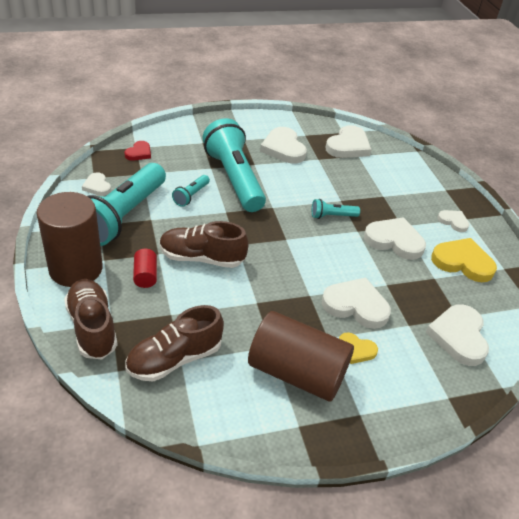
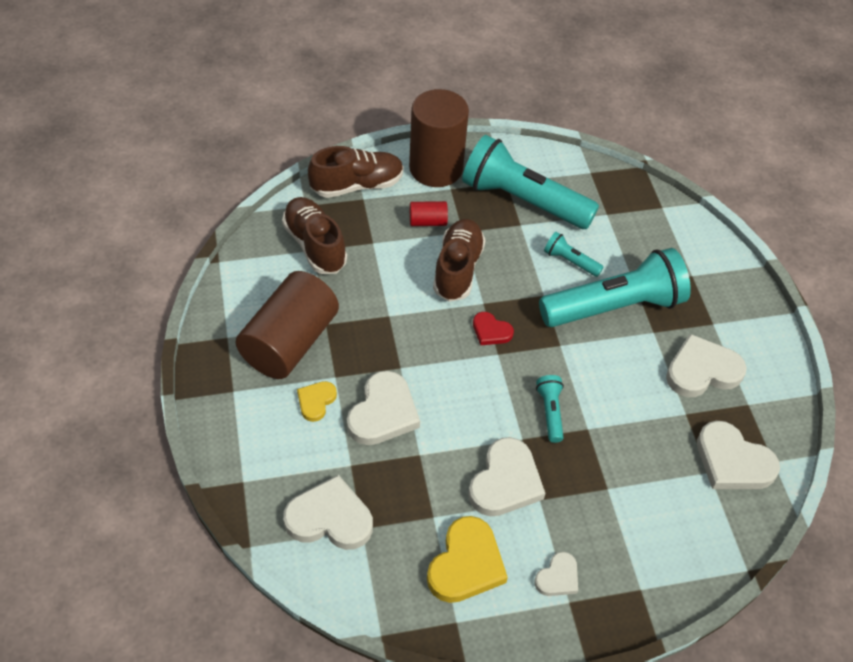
camera: 95 degrees right, 10 degrees up
(97, 186) = (574, 176): white heart -> none
(139, 153) = (650, 210): red heart -> red heart (491, 331)

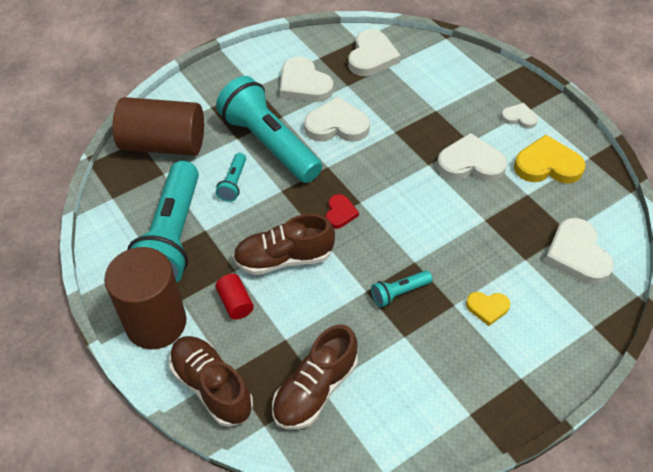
camera: 110 degrees left, 0 degrees up
(289, 342) = (442, 356): brown cylinder -> brown cylinder (164, 144)
(383, 413) = (465, 256): white heart -> white heart (336, 125)
(550, 412) = (394, 155): turquoise flashlight -> turquoise flashlight (399, 292)

